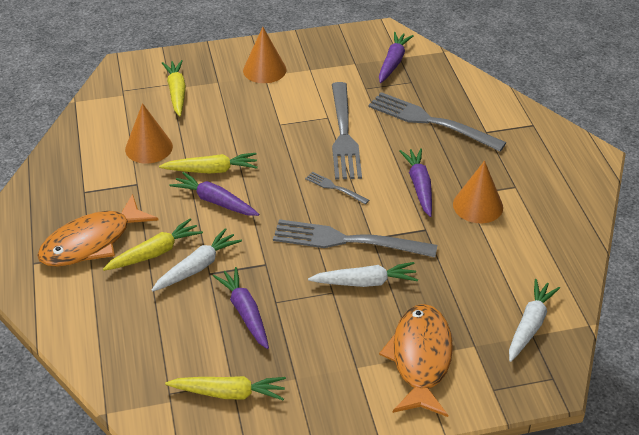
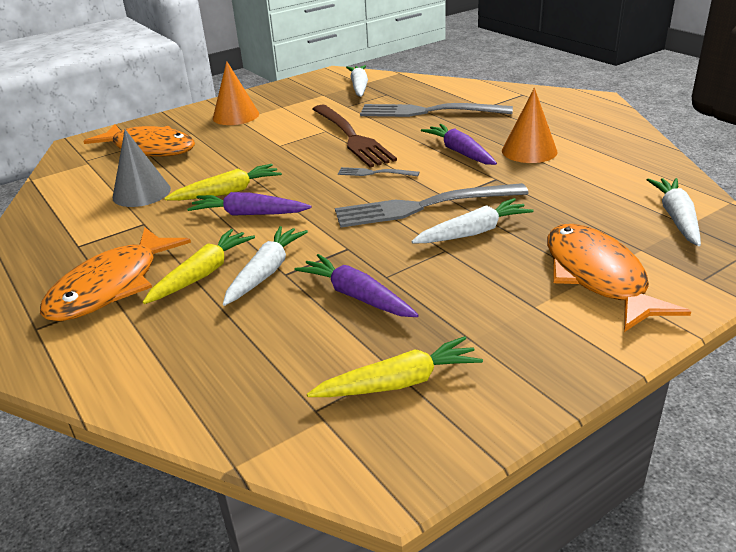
camera: 20 degrees left, 10 degrees down
(149, 147) = (141, 193): orange cone -> grey cone
(177, 92) = (150, 148): yellow carrot -> orange fish
(344, 134) = (352, 137): grey fork -> brown fork
(393, 62) = (359, 87): purple carrot -> white carrot

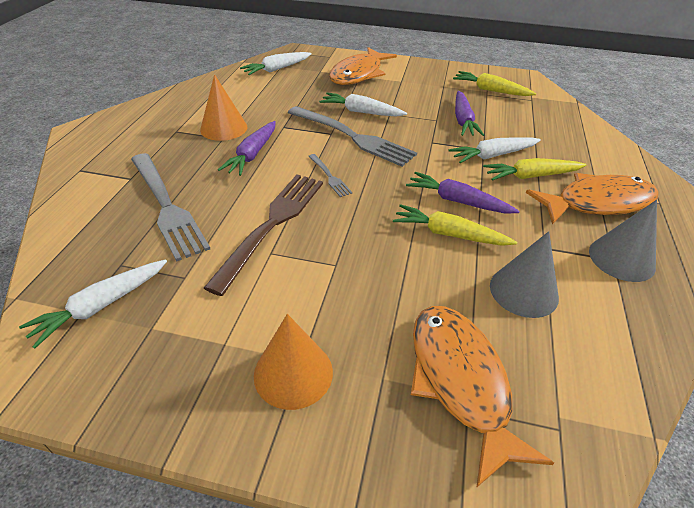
camera: 135 degrees left, 10 degrees up
(70, 249) = (621, 259): none -> grey cone
(249, 214) = (457, 201): purple carrot -> purple carrot turned 150 degrees clockwise

